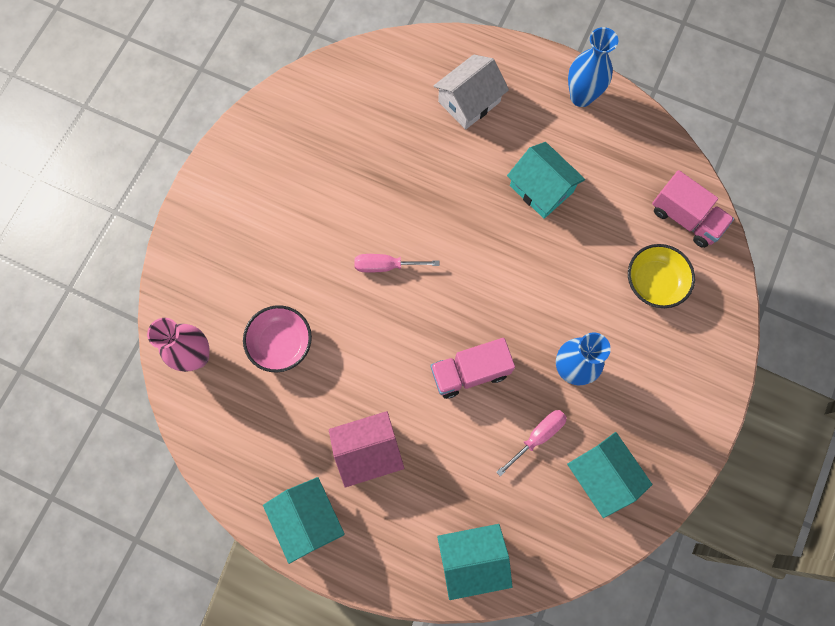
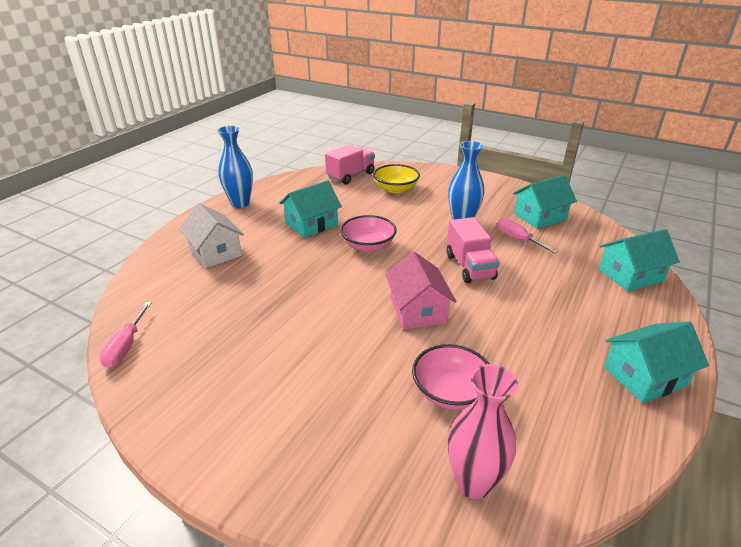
camera: 85 degrees left, 40 degrees down
(368, 451) = (557, 329): pink house -> pink house (418, 310)
(386, 266) = (366, 308): pink screwdriver -> pink screwdriver (126, 346)
(472, 559) = (630, 275): turquoise house -> turquoise house turned 75 degrees clockwise
(500, 258) = (368, 246): none -> pink bowl

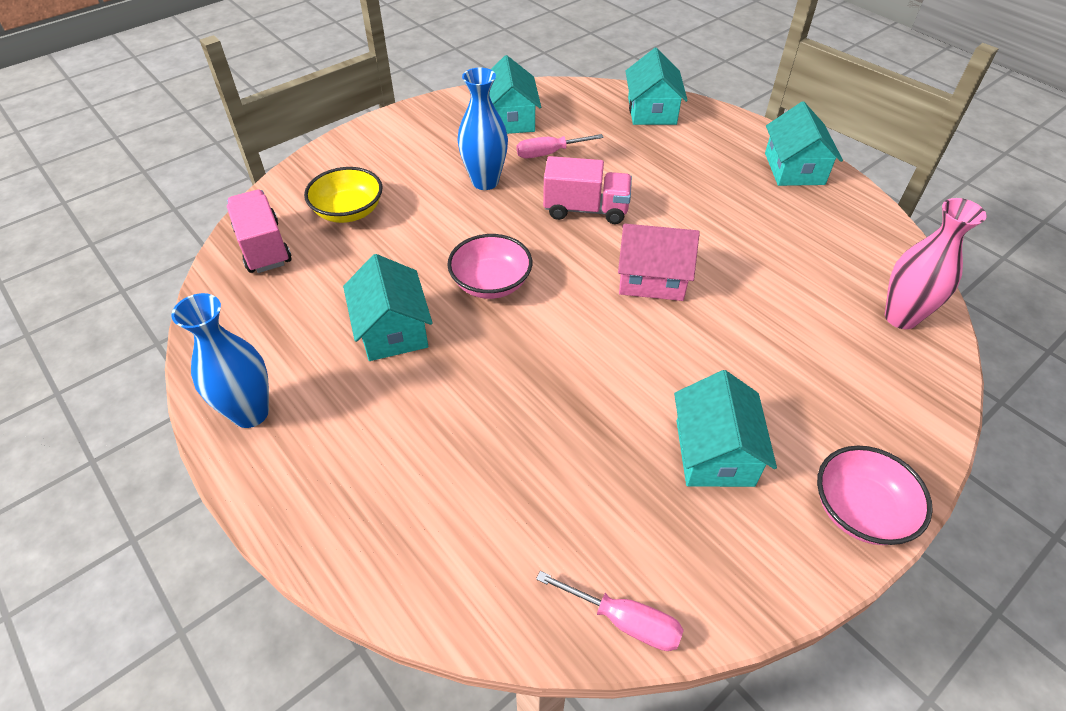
camera: 70 degrees left, 15 degrees up
(215, 252) = (405, 472): white house -> none
(259, 367) = (714, 452): none -> turquoise house
(450, 392) = (789, 295): pink bowl -> pink bowl (860, 510)

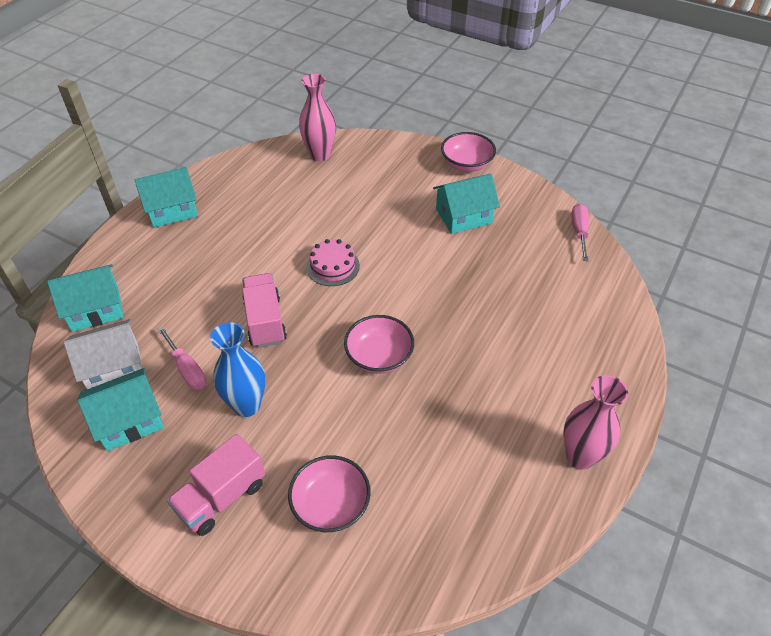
camera: 110 degrees left, 0 degrees up
(250, 413) = (580, 456): blue vase -> pink vase
(263, 247) = (411, 557): pink truck -> pink truck (221, 497)
(348, 211) = (331, 504): yellow bowl -> pink bowl
(392, 330) = (457, 401): turquoise house -> none
(574, 115) = (114, 367): none -> white house
(652, 278) = (332, 266): pink house -> pink cake

